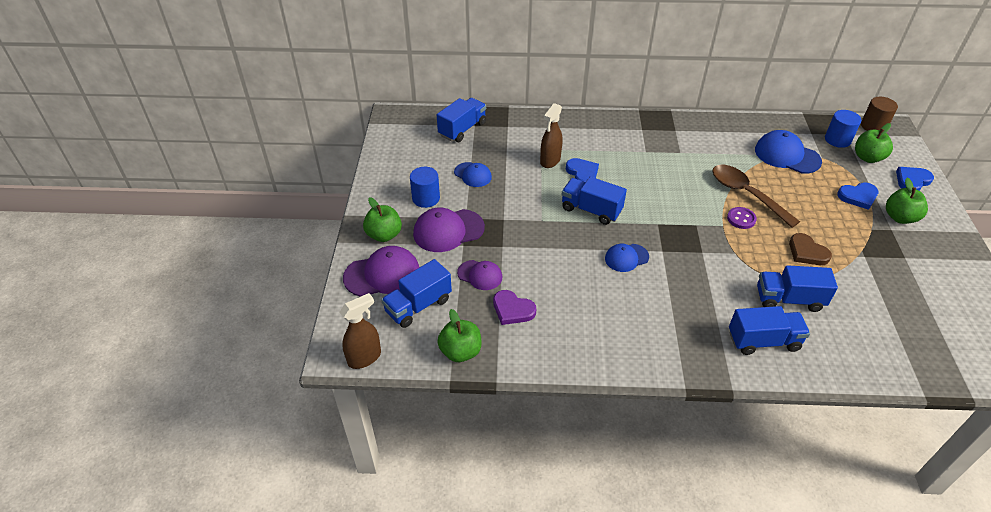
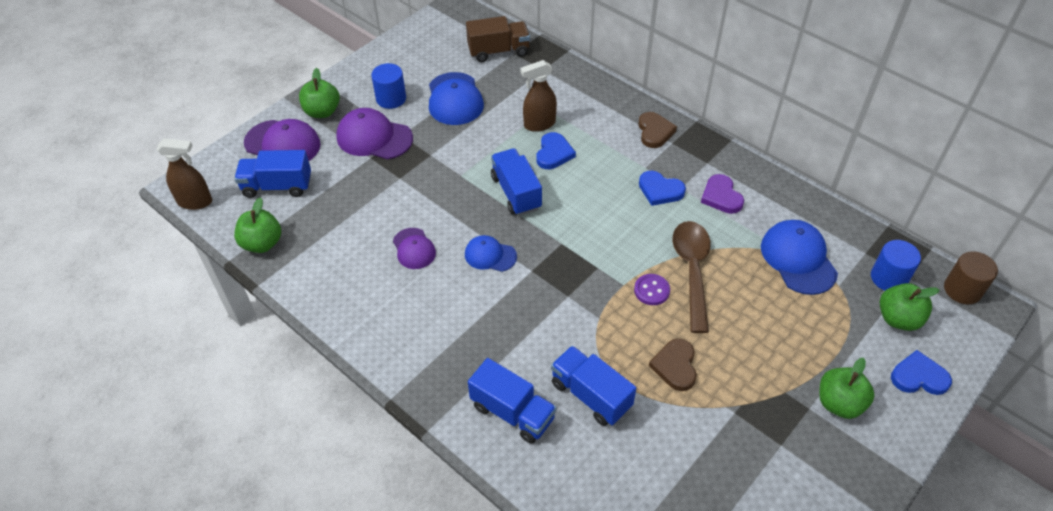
camera: 40 degrees right, 5 degrees up
(462, 129) = (498, 51): blue truck -> brown truck
(473, 175) = (454, 99): blue cap -> blue cap, size x1.65
(480, 275) = (351, 191): purple cap -> purple cap (414, 249)
(512, 310) = (340, 236): purple heart -> purple heart (721, 196)
(624, 128) = (654, 132): none -> brown heart
(858, 197) = (820, 351): blue heart -> blue heart (660, 190)

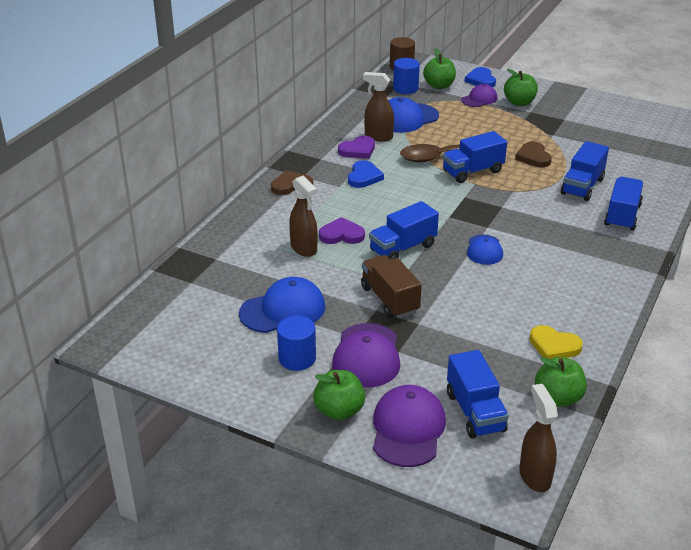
camera: 105 degrees left, 15 degrees down
(324, 263) = (554, 346): none -> yellow heart
(414, 249) = (503, 294): purple cap -> purple cap (479, 99)
(498, 51) = (190, 294): brown truck -> brown truck (389, 299)
(554, 153) = (341, 235): blue heart -> purple heart
(651, 290) = (472, 171): purple button -> blue truck
(675, 366) = (533, 157): brown heart -> brown heart turned 90 degrees clockwise
(752, 221) = (378, 137): none -> brown spray bottle

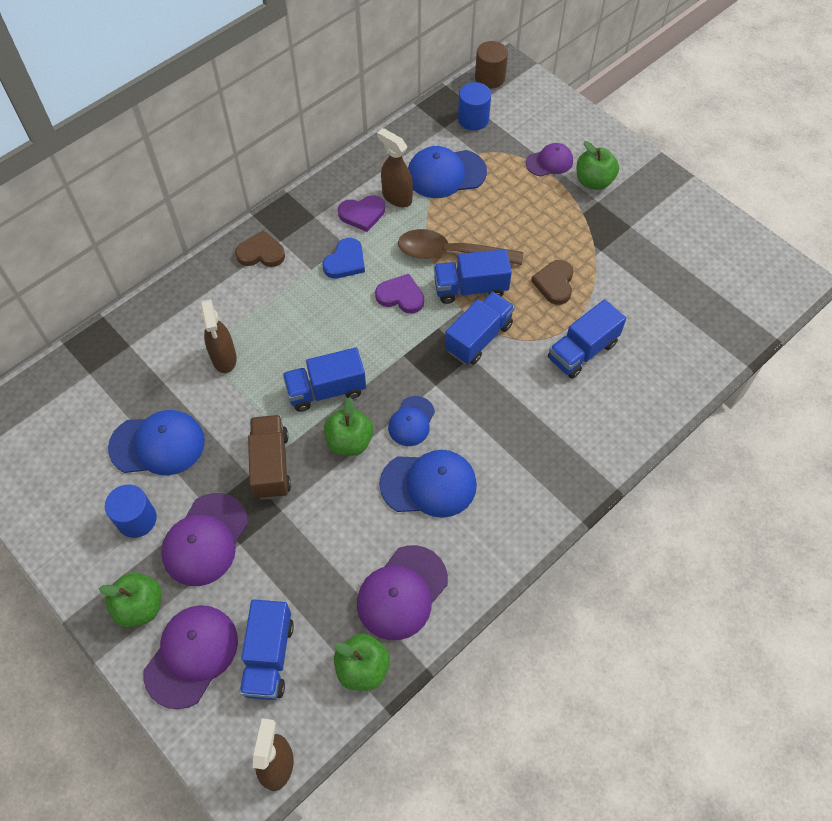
camera: 20 degrees right, 25 degrees up
(341, 235) = (273, 348): purple heart -> purple heart (401, 296)
(439, 86) = (515, 124): green apple -> green apple (349, 441)
(481, 80) = (571, 127): blue heart -> none
(526, 281) = (429, 484): none -> blue cap
(554, 346) = (402, 592): yellow heart -> purple cap
(622, 216) = (599, 415): blue truck -> blue truck (478, 338)

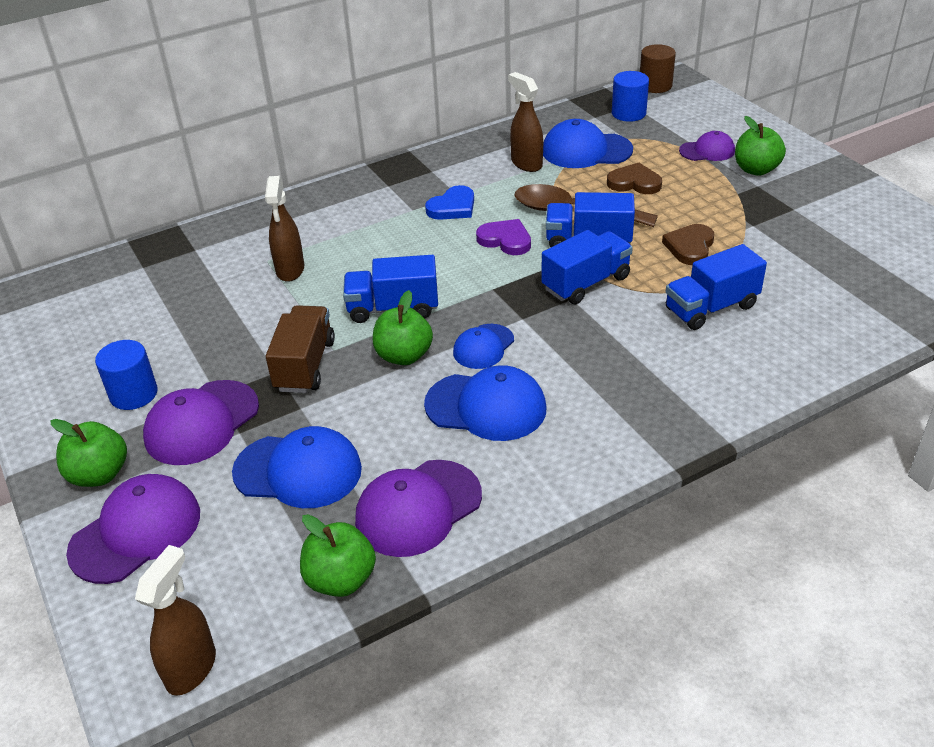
camera: 15 degrees right, 20 degrees down
(157, 444) = (186, 332): blue cap -> blue cap (298, 471)
(261, 253) = (364, 192): brown heart -> brown heart (634, 183)
(268, 657) = (228, 548): blue truck -> none
(362, 214) = (484, 173): purple heart -> none

